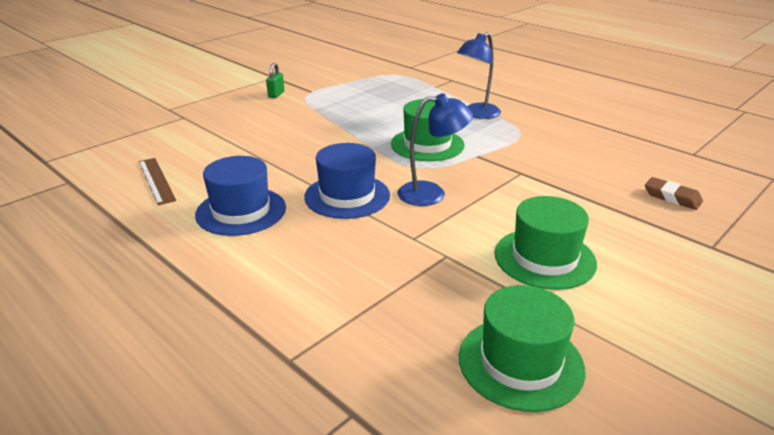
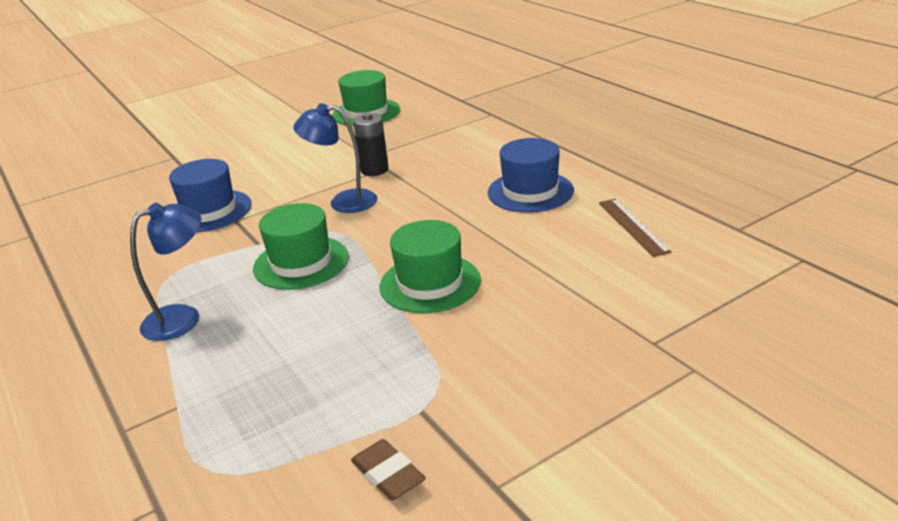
camera: 165 degrees left, 0 degrees up
(276, 94) = (492, 403): green padlock -> none
(347, 196) = (426, 202): blue hat -> blue hat (209, 211)
(424, 234) = (374, 170): none -> black battery
(544, 258) = (299, 153): green hat -> green hat (430, 283)
(672, 197) = (136, 191): brown eraser -> brown eraser (388, 474)

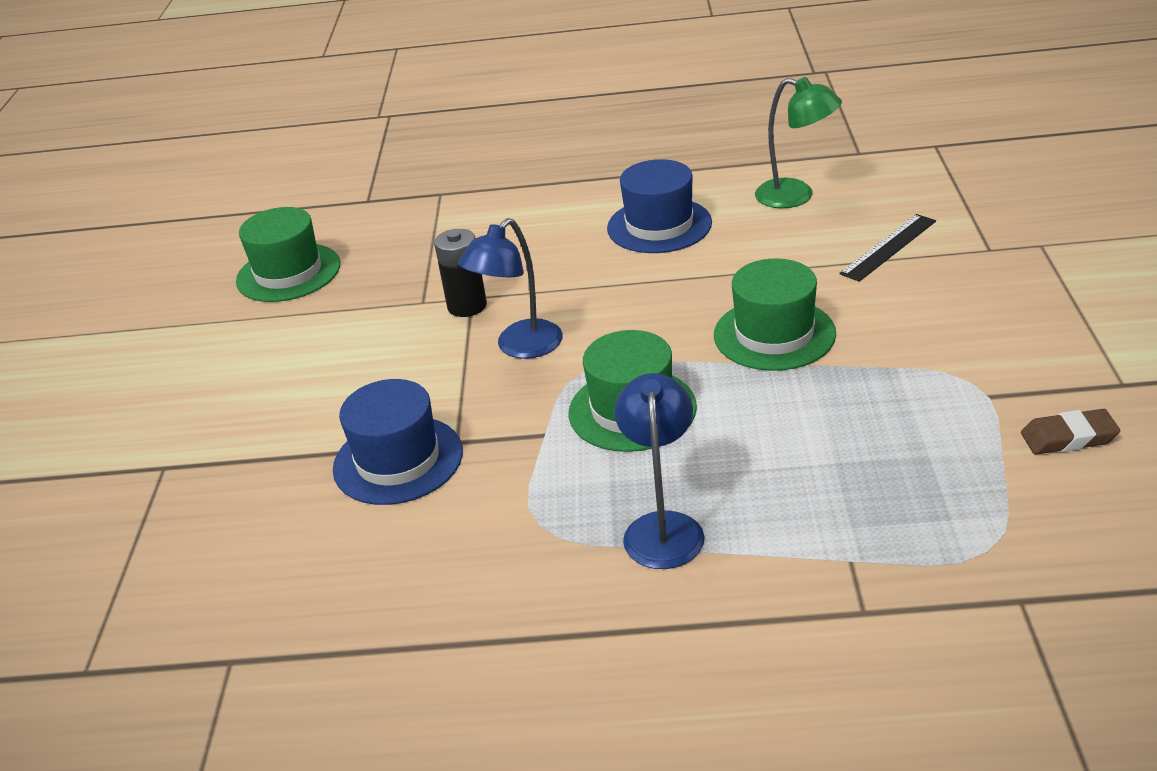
camera: 55 degrees left, 5 degrees up
(601, 291) = (889, 247): none -> black ruler
(632, 226) = (796, 196): brown ruler -> green lamp

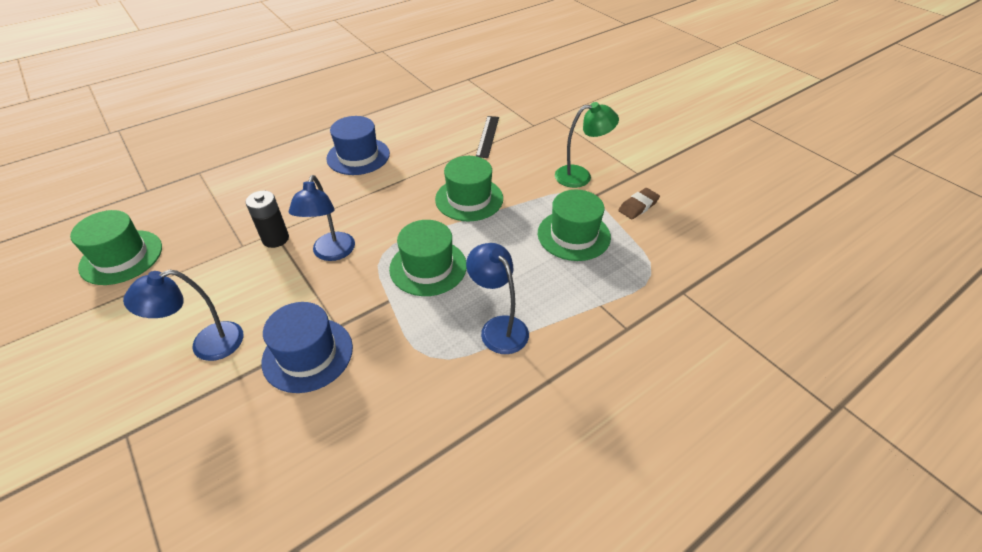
camera: 40 degrees left, 10 degrees up
(302, 405) = (206, 345): none -> blue lamp
(796, 196) = (420, 121): green lamp -> green lamp (580, 176)
(901, 443) = (573, 235): none -> green hat

